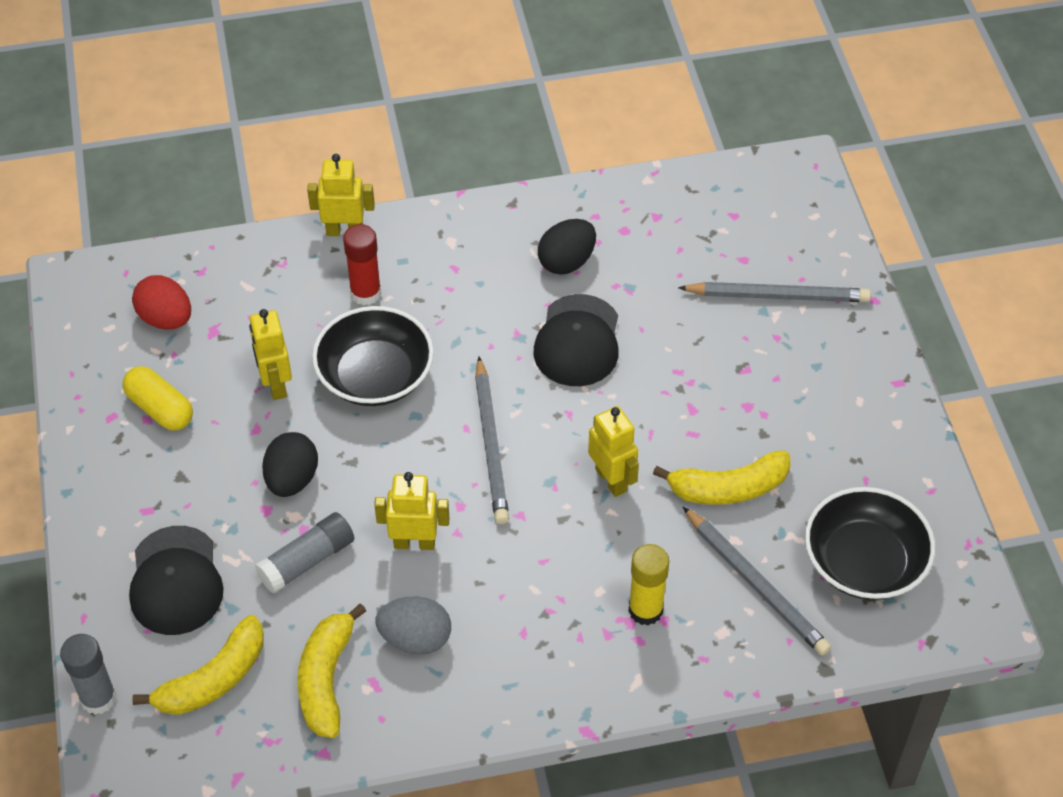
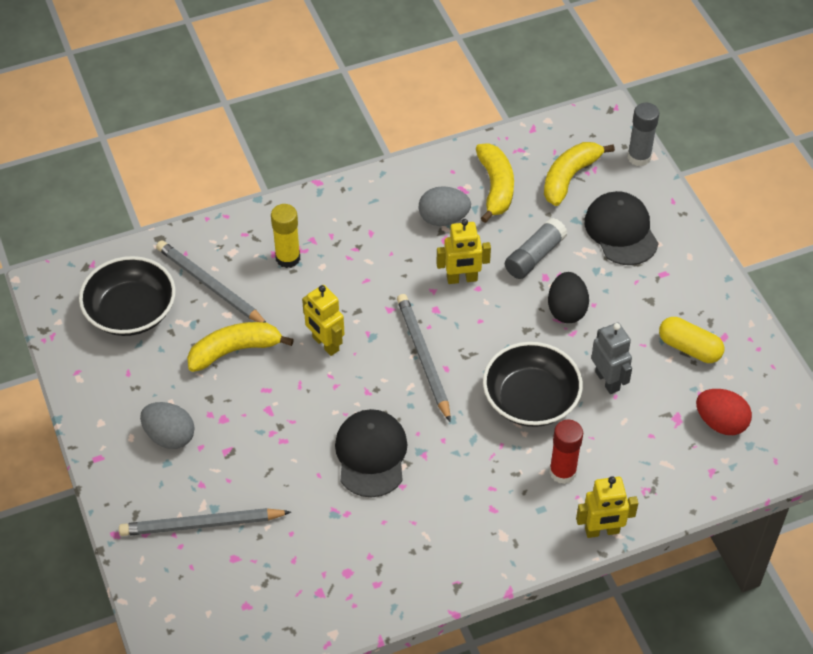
camera: 170 degrees right, 0 degrees up
(276, 384) = (607, 381): yellow robot -> grey robot
(566, 262) = (394, 530): black egg -> none
(813, 395) = (169, 436): none -> grey egg

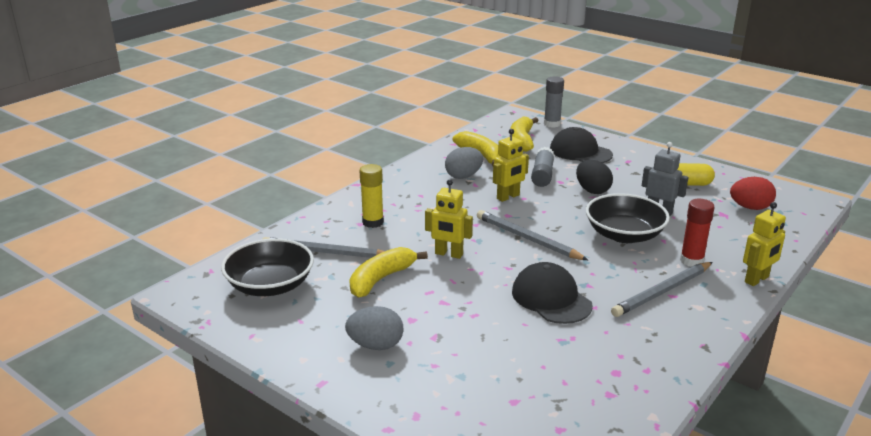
camera: 30 degrees left, 25 degrees down
(202, 524) = (462, 390): grey pencil -> grey pencil (662, 291)

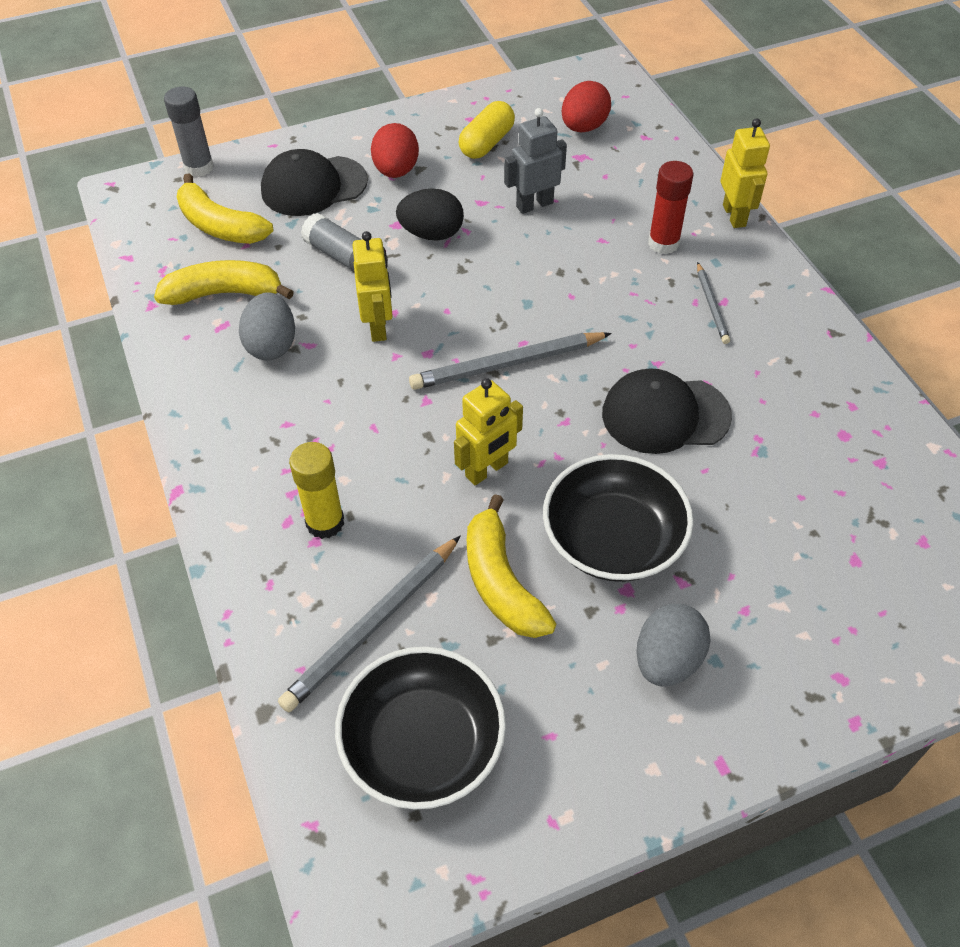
camera: 60 degrees left, 25 degrees up
(624, 167) = (396, 171): none -> red egg
(624, 235) = (565, 267): black bowl -> black bowl (613, 539)
(662, 291) = (711, 305): grey pencil -> grey pencil, size x0.56

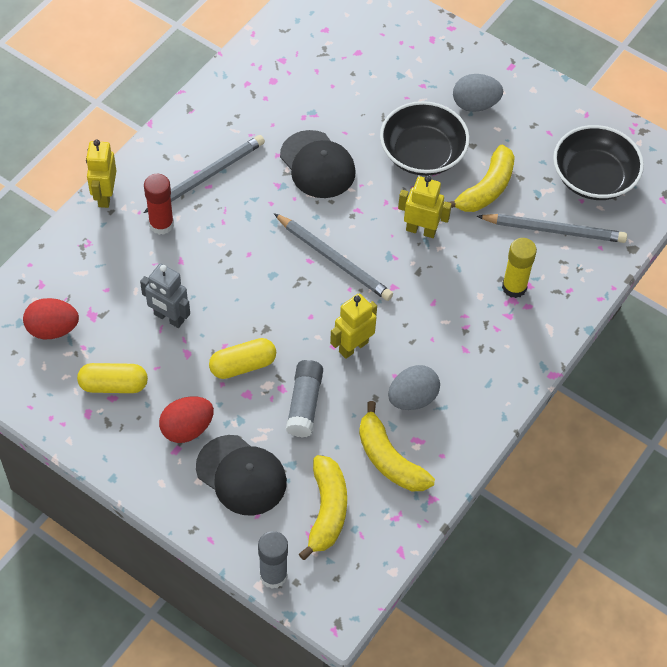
camera: 125 degrees left, 5 degrees up
(431, 234) = (243, 365): black egg -> yellow capsule
(711, 305) = (206, 176): grey pencil -> grey pencil, size x1.80
(734, 215) = (105, 196): yellow robot -> yellow robot turned 45 degrees counterclockwise

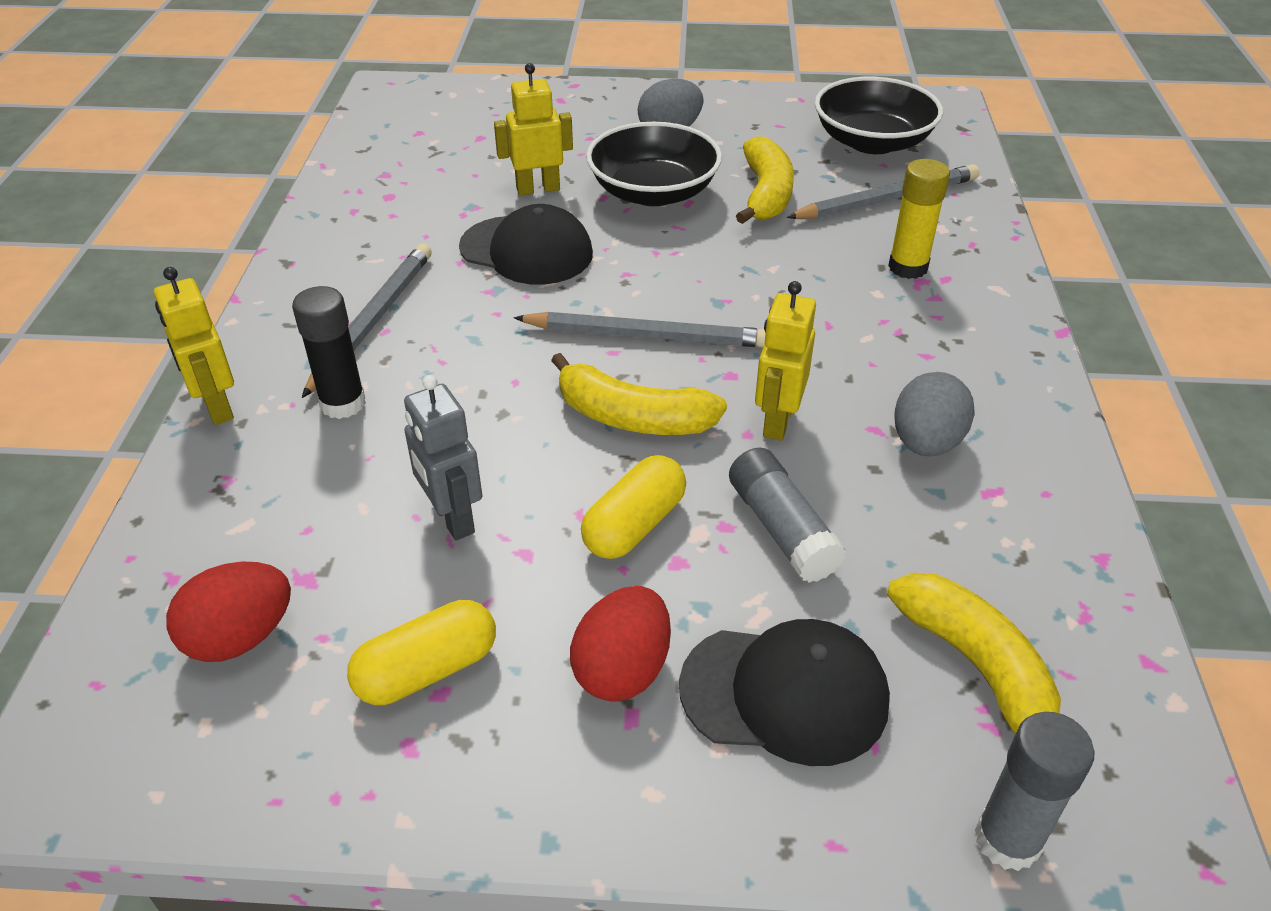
camera: 30 degrees left, 15 degrees down
(161, 224) = (343, 403): red glue stick -> black glue stick
(169, 318) = (452, 518): grey robot -> grey robot turned 60 degrees clockwise
(389, 459) = (983, 537): yellow banana -> yellow banana (632, 417)
(421, 230) = (730, 260): yellow robot -> yellow robot (538, 189)

